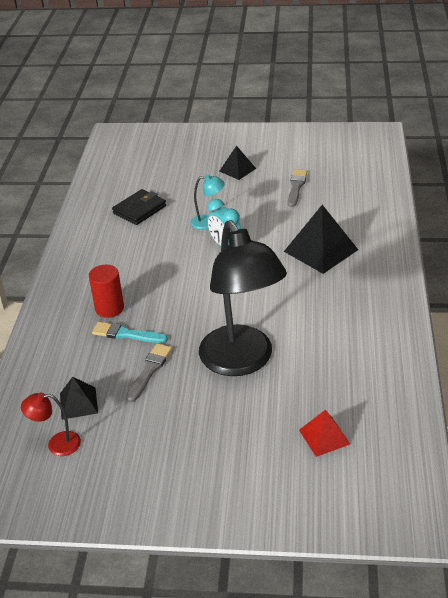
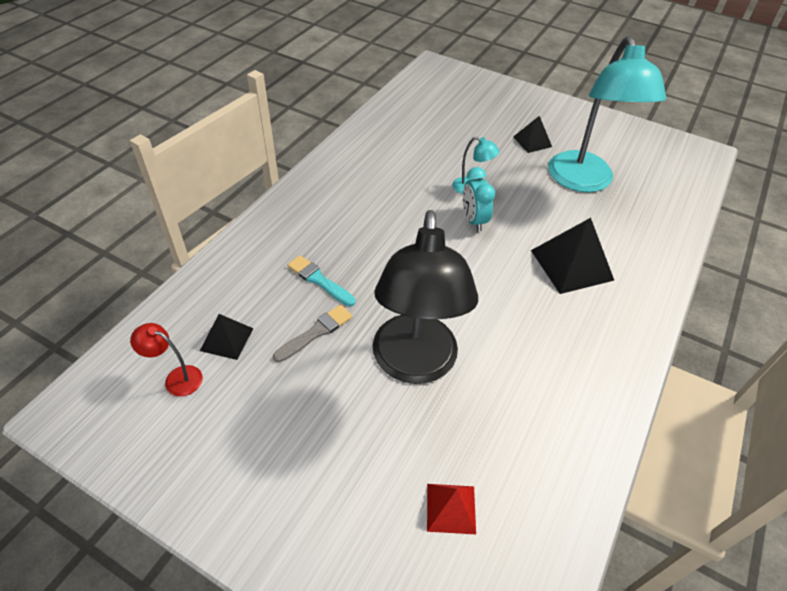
camera: 20 degrees right, 10 degrees up
(109, 308) = (321, 244): red cylinder -> none
(139, 210) = (413, 150): black wallet -> none
(296, 187) = (583, 181): grey brush -> turquoise lamp

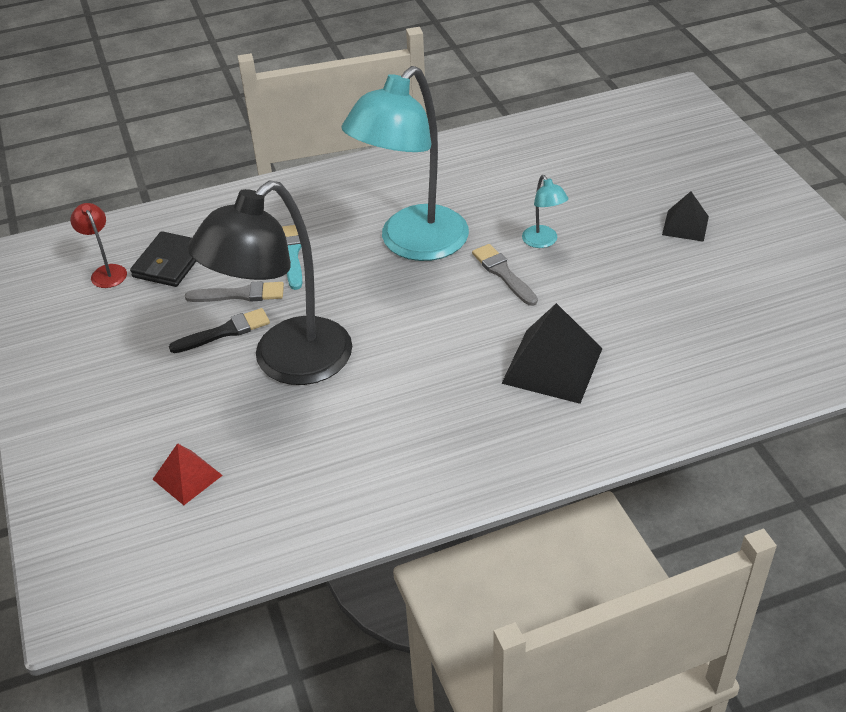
camera: 45 degrees right, 5 degrees down
(226, 339) = (169, 263): black pyramid -> black wallet
(339, 369) = (225, 332): none -> black brush
(473, 220) = (503, 273): turquoise clock -> grey brush
(583, 181) = (689, 294): turquoise lamp -> turquoise lamp (413, 244)

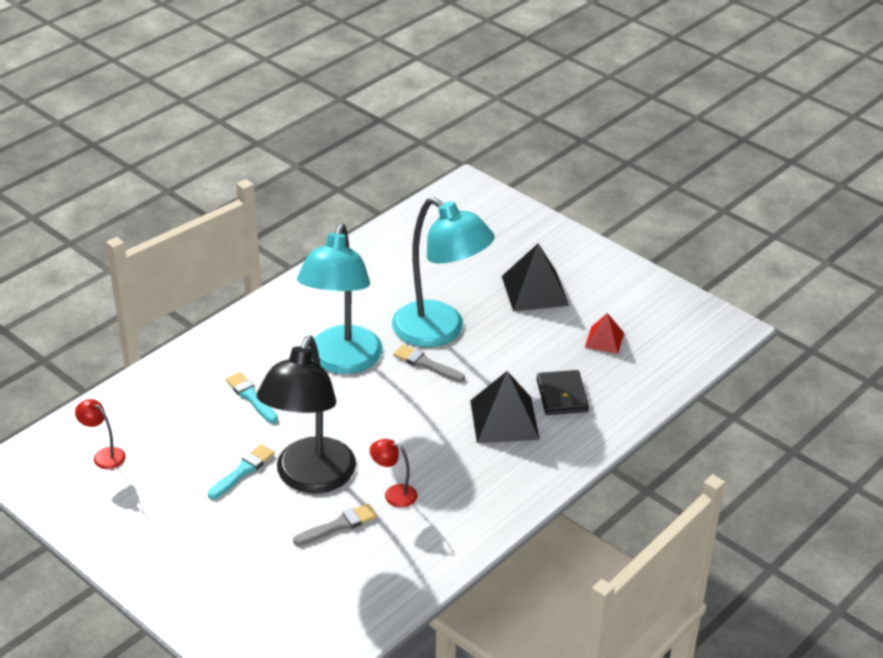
camera: 30 degrees left, 5 degrees down
(169, 263) = (153, 432): black wallet -> black wallet (562, 396)
(187, 477) = (296, 580): red pyramid -> red pyramid (604, 340)
(225, 332) = (242, 471): black brush -> turquoise brush
(240, 294) = (233, 439): grey brush -> grey brush (338, 525)
(365, 413) = (394, 494): none -> red lamp
(543, 242) = (440, 331): turquoise lamp -> turquoise lamp, size x2.49
(685, 225) = (534, 290): black pyramid -> black pyramid, size x1.74

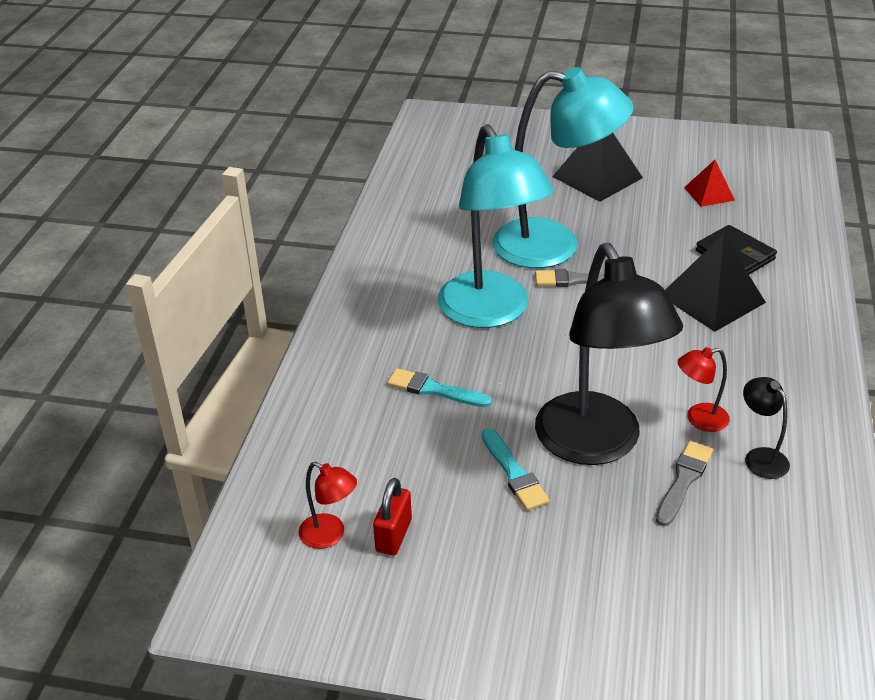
camera: 30 degrees left, 0 degrees up
(104, 455) = (330, 535): red lamp -> red lamp turned 150 degrees counterclockwise
(138, 472) = (393, 535): none -> red padlock
(242, 471) = (514, 473): turquoise brush -> turquoise brush turned 150 degrees clockwise
(403, 535) = (760, 457): none -> black lamp

